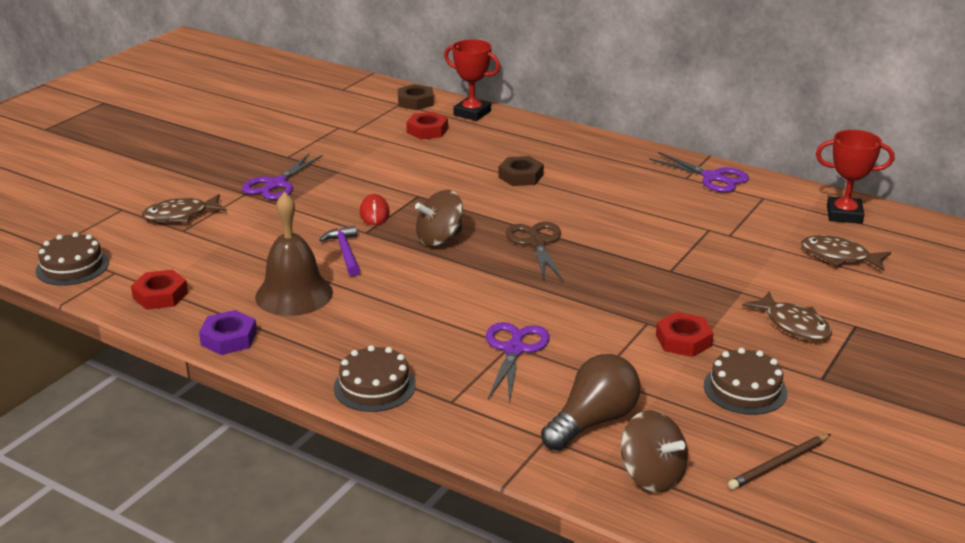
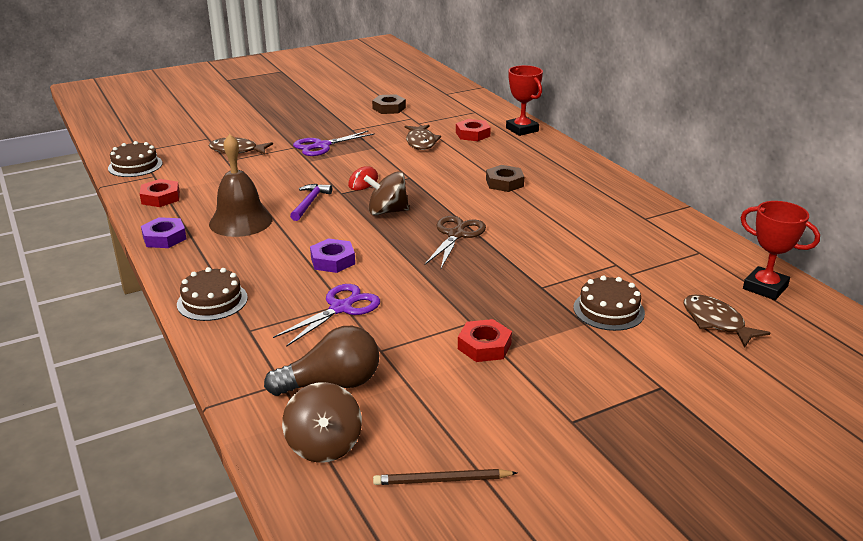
camera: 30 degrees right, 0 degrees up
(415, 102) = (488, 113): brown nut -> brown nut (389, 108)
(447, 306) = (332, 261): none -> purple nut
(712, 177) = (670, 224): purple scissors -> none
(745, 389) = (489, 404): brown cake -> brown cake (608, 310)
(793, 325) = (600, 366): brown fish -> brown fish (421, 142)

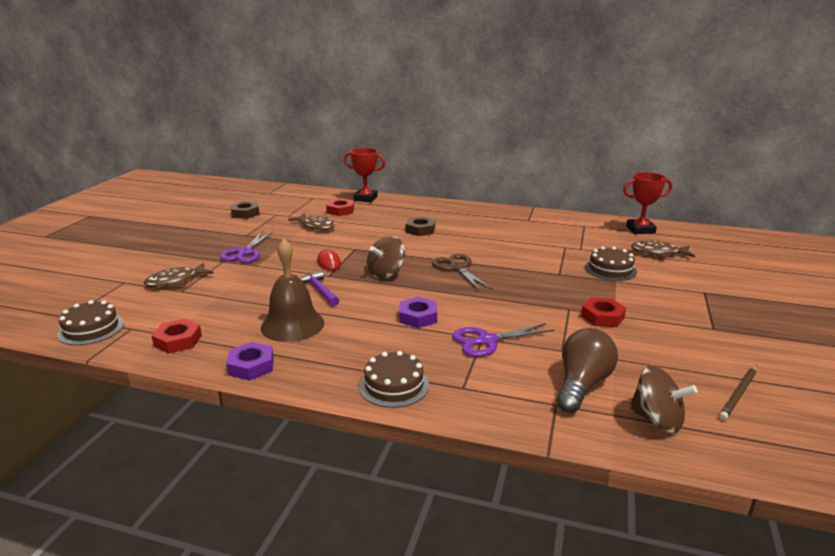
camera: 45 degrees left, 5 degrees down
(341, 308) = (487, 341): purple scissors -> purple scissors turned 105 degrees counterclockwise

